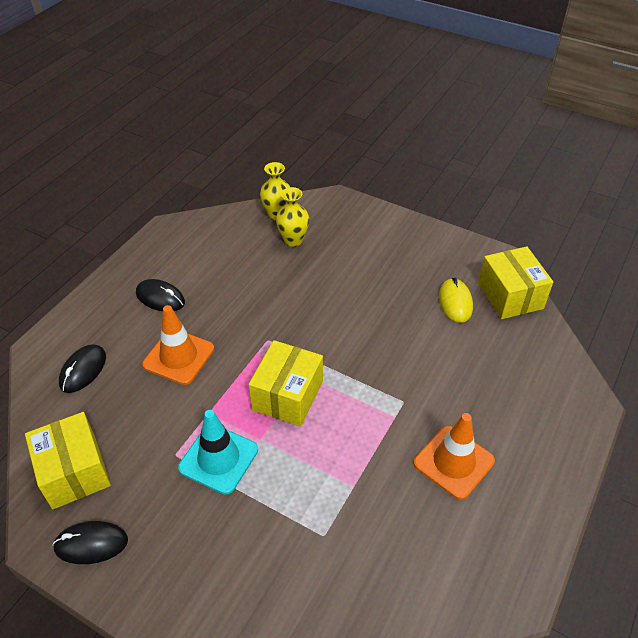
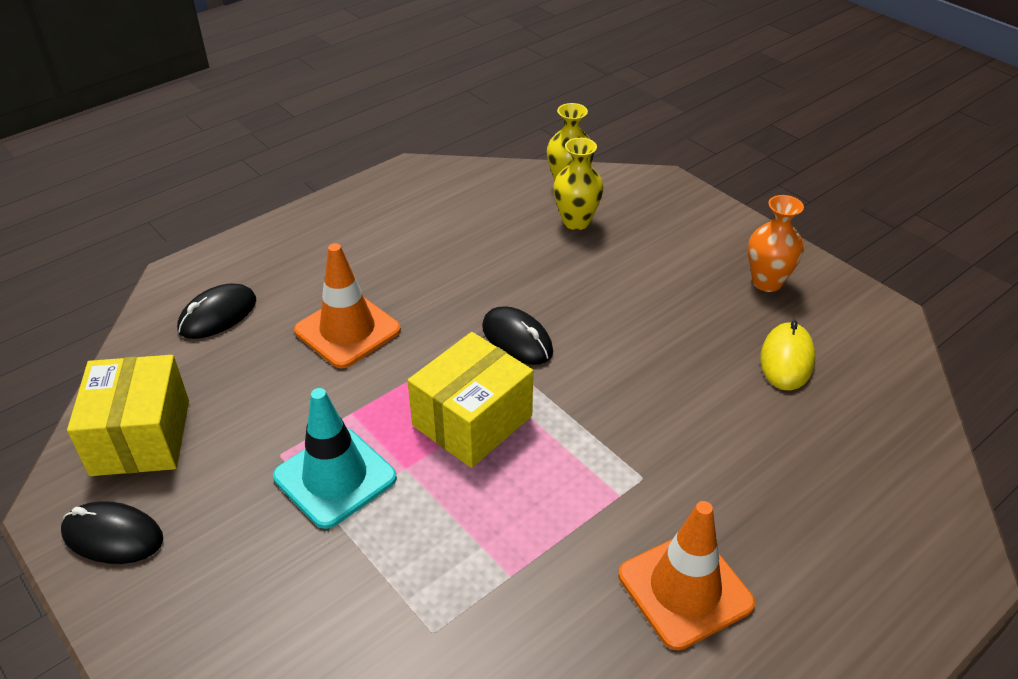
camera: 20 degrees right, 5 degrees down
(160, 298) = (360, 252): black mouse -> black mouse (517, 339)
(425, 253) = (767, 282): none -> orange vase
(510, 296) = (882, 372): yellow box -> none

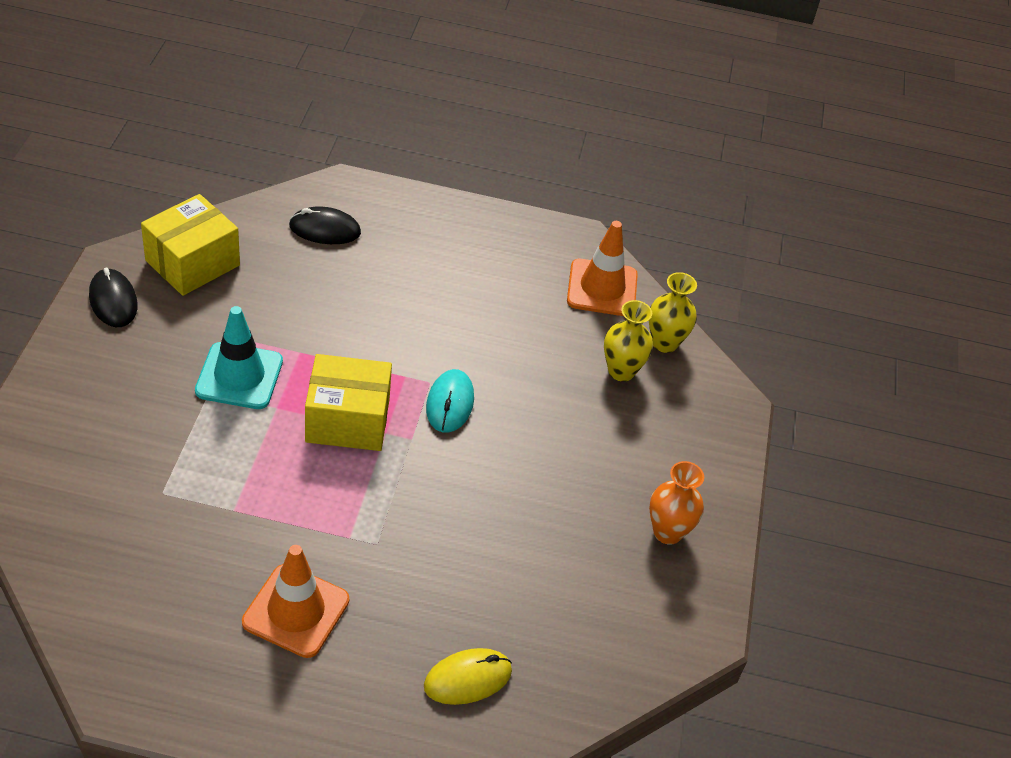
camera: 45 degrees right, 5 degrees up
(347, 330) = (372, 305): orange traffic cone -> orange traffic cone (602, 288)
(517, 339) = (450, 403): black mouse -> turquoise mouse
(787, 360) = (581, 583): yellow mouse -> yellow mouse (468, 679)

